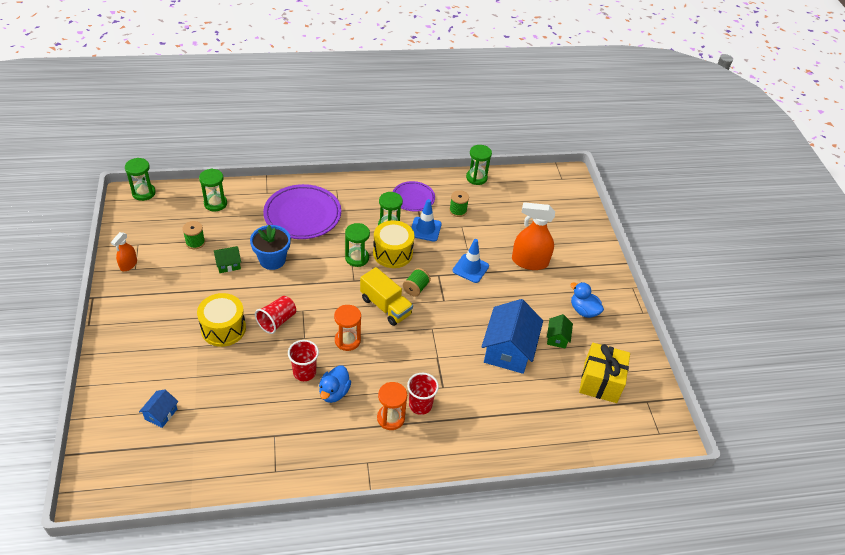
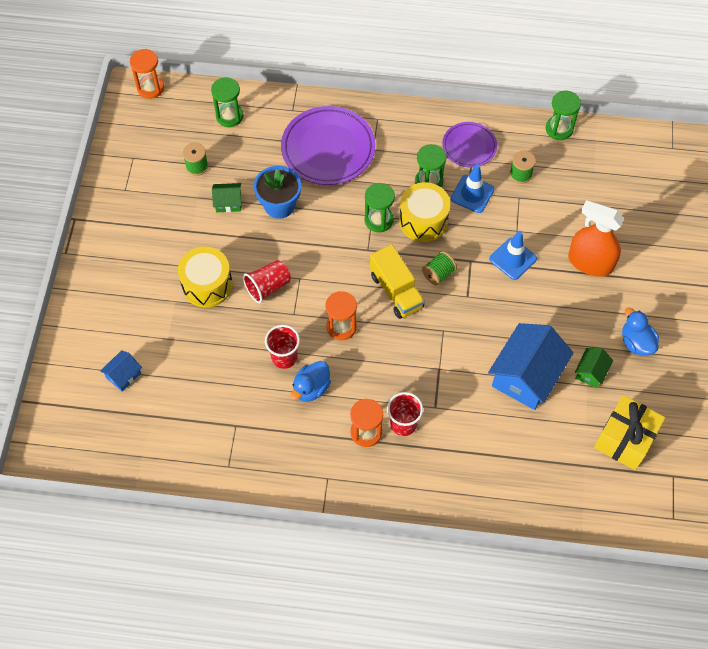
camera: 20 degrees right, 15 degrees up
(128, 264) = (118, 183): orange spray bottle -> none
(144, 193) = (150, 88): green hourglass -> orange hourglass

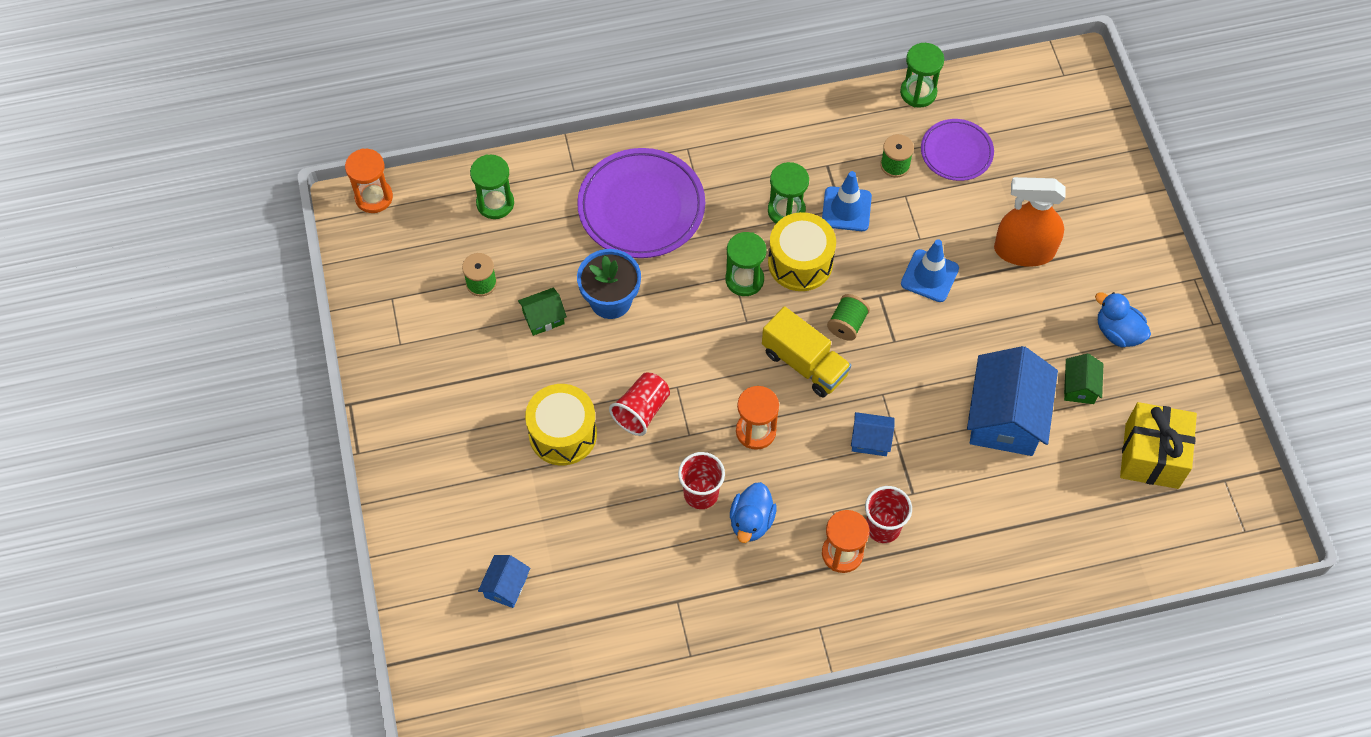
camera: 20 degrees left, 0 degrees up
(420, 360) = (870, 440): none -> blue house
(469, 146) = (817, 149): purple plate -> purple plate (956, 152)

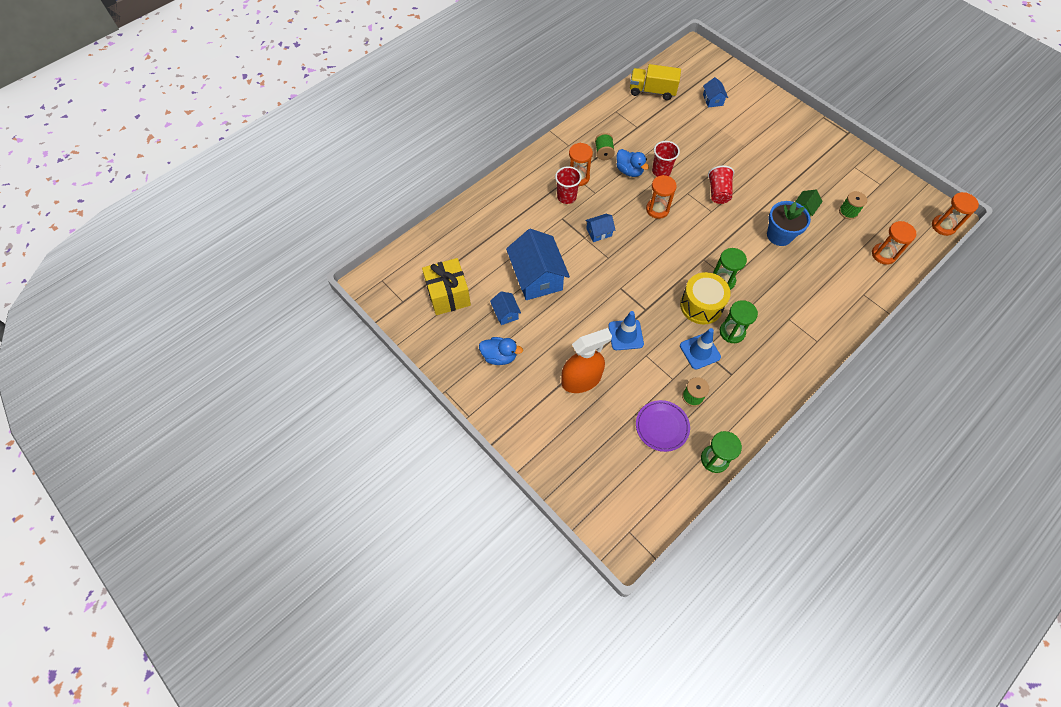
camera: 150 degrees right, 0 degrees up
(495, 203) = (883, 254): green hourglass -> orange hourglass
(563, 434) = (744, 165): yellow drum -> none
(641, 207) = (809, 292): purple plate -> none
(751, 521) = (629, 171): blue duck -> blue duck turned 150 degrees clockwise
(804, 363) = (658, 253): yellow truck -> yellow truck (652, 91)
(847, 324) = (651, 284): green spool -> green spool (603, 153)
(1079, 387) = (505, 313): green house -> blue house

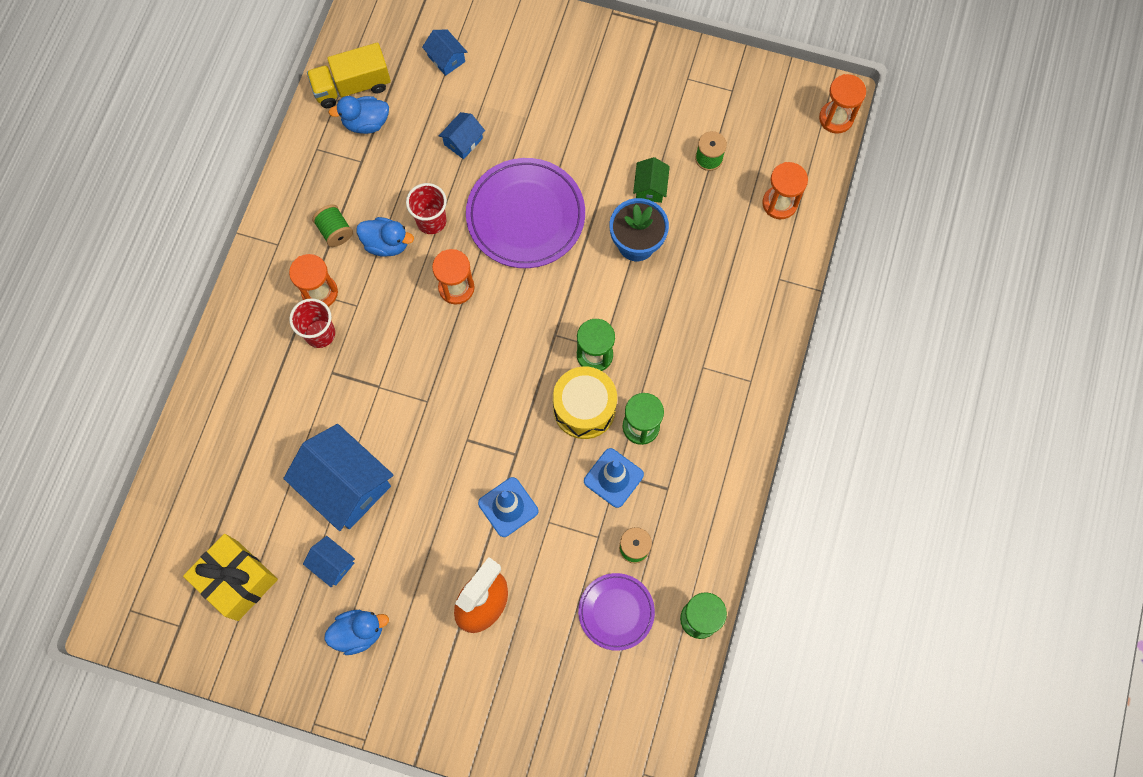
camera: 30 degrees left, 10 degrees up
(599, 232) = (394, 368): blue house -> blue house (463, 141)
(650, 111) = (366, 123): none -> blue duck
(718, 192) = (525, 216): red cup -> purple plate

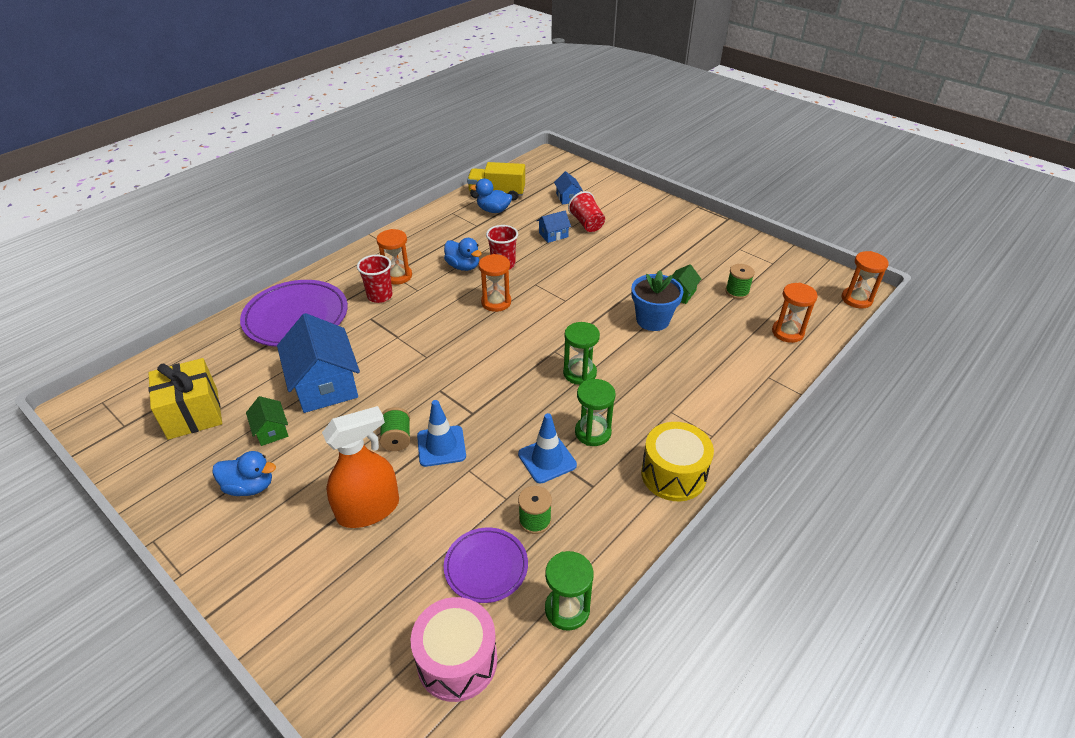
camera: 25 degrees right, 30 degrees down
(332, 564) = (271, 430): blue house -> green house
(335, 231) = (433, 251): green spool -> green spool (397, 438)
(493, 103) = (586, 223): none -> red cup
(525, 216) = (574, 281): purple plate -> purple plate (296, 317)
(584, 408) = (550, 403): yellow drum -> yellow drum (673, 474)
(636, 701) = (457, 660): none -> pink drum

